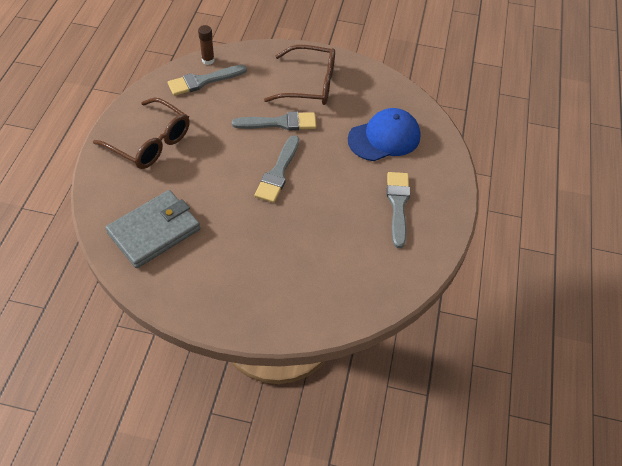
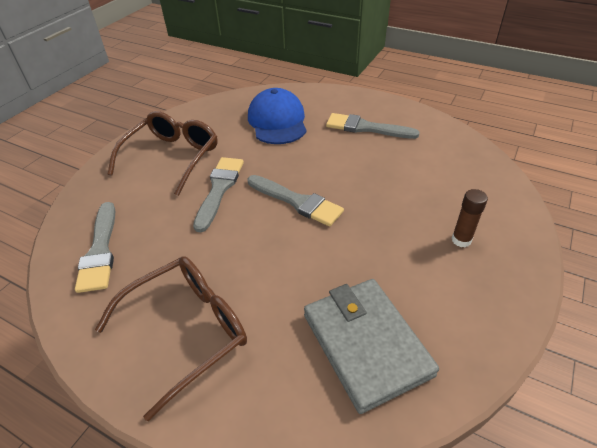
camera: 70 degrees left, 10 degrees down
(208, 60) = (63, 240): brown glue stick -> brown glue stick (461, 240)

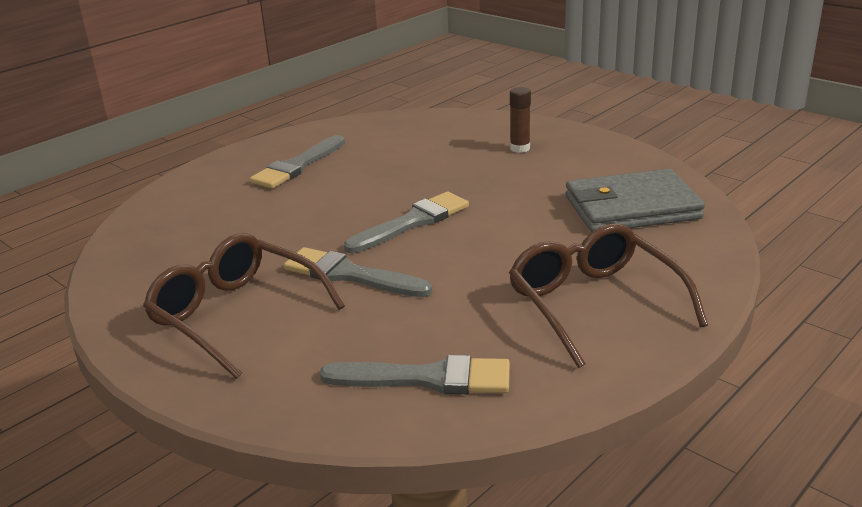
camera: 75 degrees left, 15 degrees down
(277, 121) = (222, 222): blue cap -> none

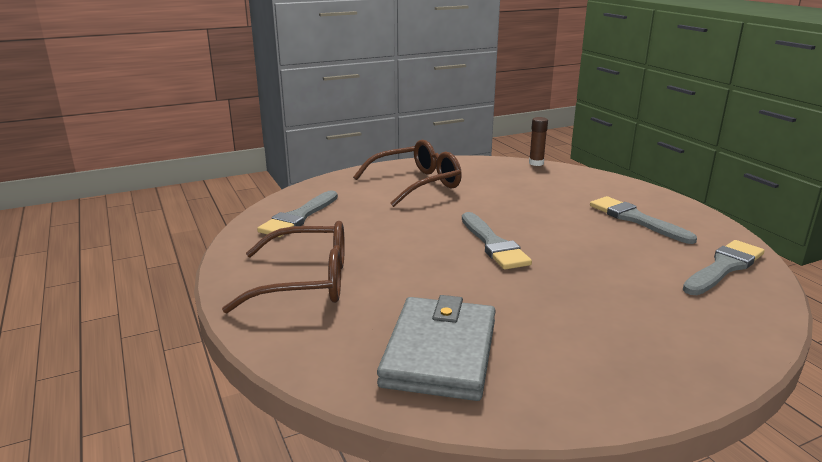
camera: 110 degrees right, 5 degrees down
(350, 275) = (432, 214): grey brush -> grey brush (724, 267)
(520, 148) = (640, 331): brown glue stick -> brown glue stick (536, 163)

